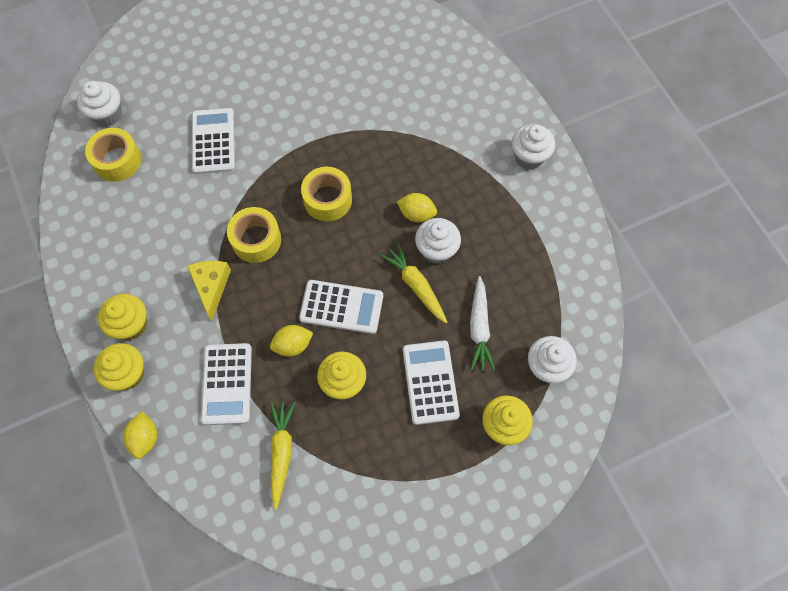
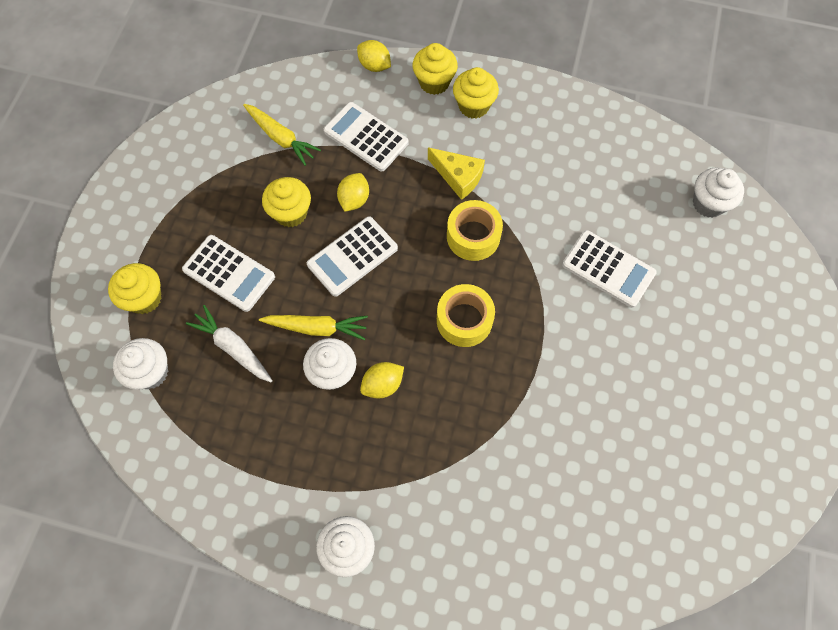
camera: 130 degrees right, 0 degrees up
(117, 160) = (647, 183): yellow tape -> none

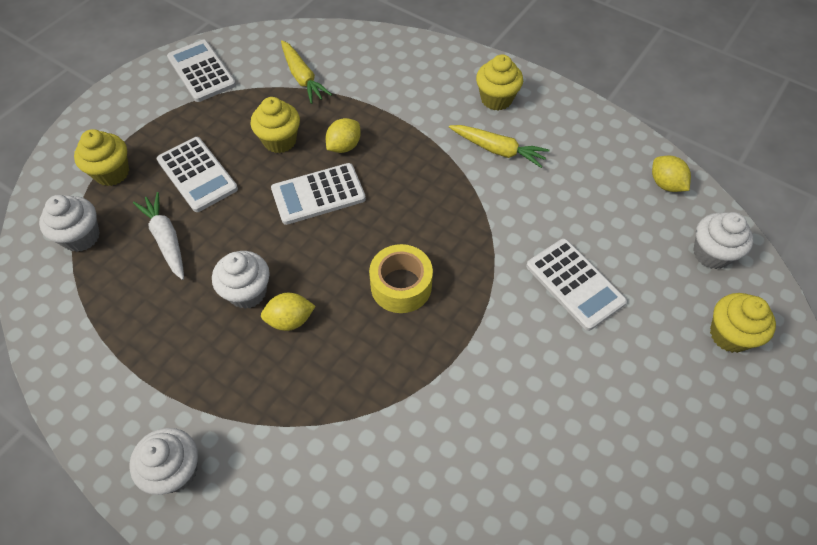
camera: 20 degrees right, 10 degrees down
(317, 328) = (252, 247): yellow carrot -> yellow carrot (498, 150)
(366, 137) = (381, 98): white calculator -> white calculator (201, 71)
(374, 66) = (417, 43): yellow lemon -> yellow lemon (665, 184)
(434, 82) = (467, 70): yellow cupcake -> yellow cupcake (729, 335)
(458, 177) = (454, 155): yellow cheese -> none
(473, 236) = (445, 211): yellow tape -> none

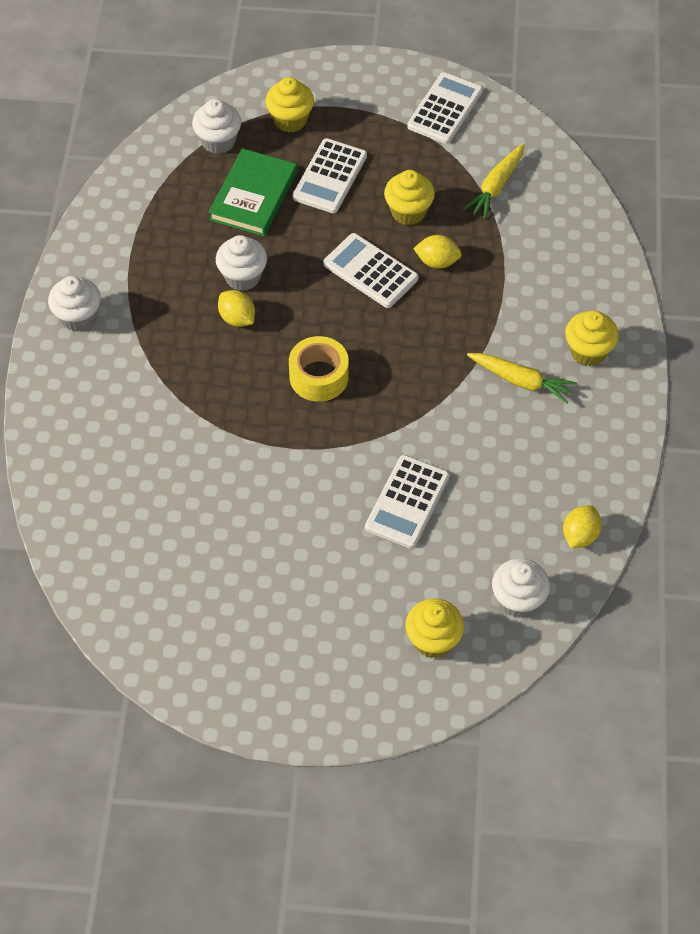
camera: 60 degrees right, 0 degrees up
(166, 239) = (253, 196): white carrot -> green book
(498, 150) = (521, 381): yellow carrot -> yellow carrot turned 60 degrees counterclockwise

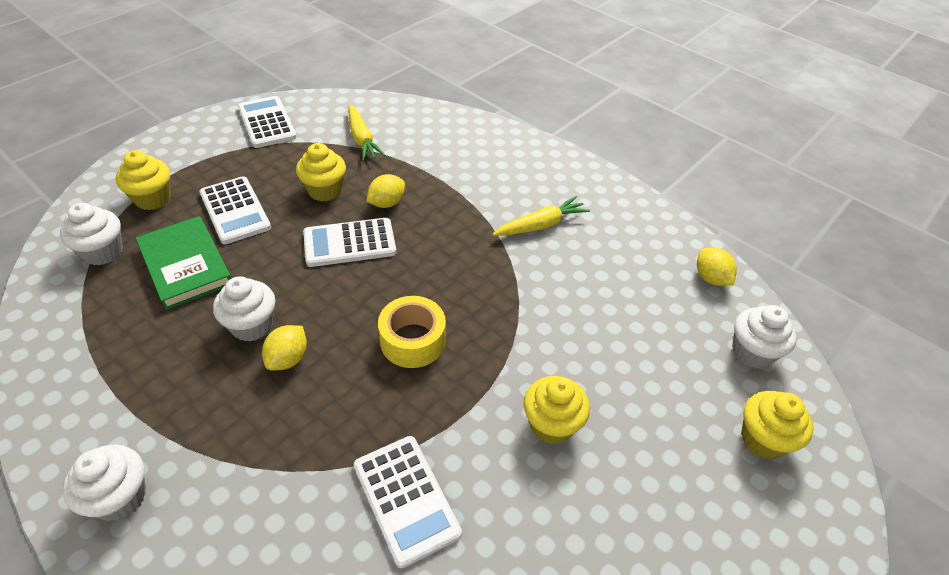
camera: 55 degrees left, 10 degrees down
(237, 318) = (288, 358): yellow lemon -> yellow lemon turned 60 degrees counterclockwise
(407, 502) = (598, 363): white calculator -> white calculator (406, 499)
(588, 351) = (548, 179): yellow cupcake -> yellow cupcake (551, 424)

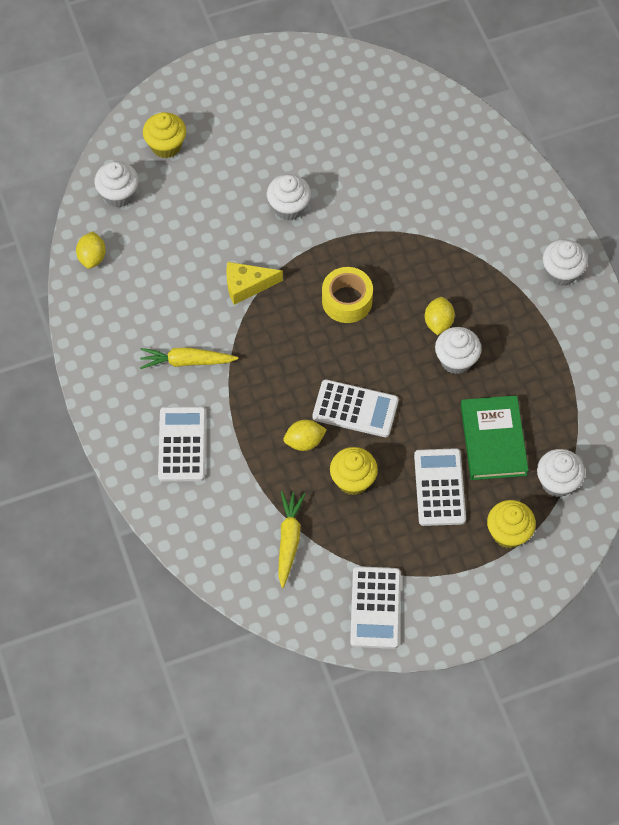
camera: 150 degrees left, 15 degrees up
(288, 358) = (438, 322): yellow lemon -> yellow lemon turned 45 degrees counterclockwise
(406, 499) = (399, 204): white calculator -> white calculator (182, 444)
(535, 312) = (247, 286): none -> yellow cheese
(551, 424) = (289, 208): yellow cupcake -> white cupcake

